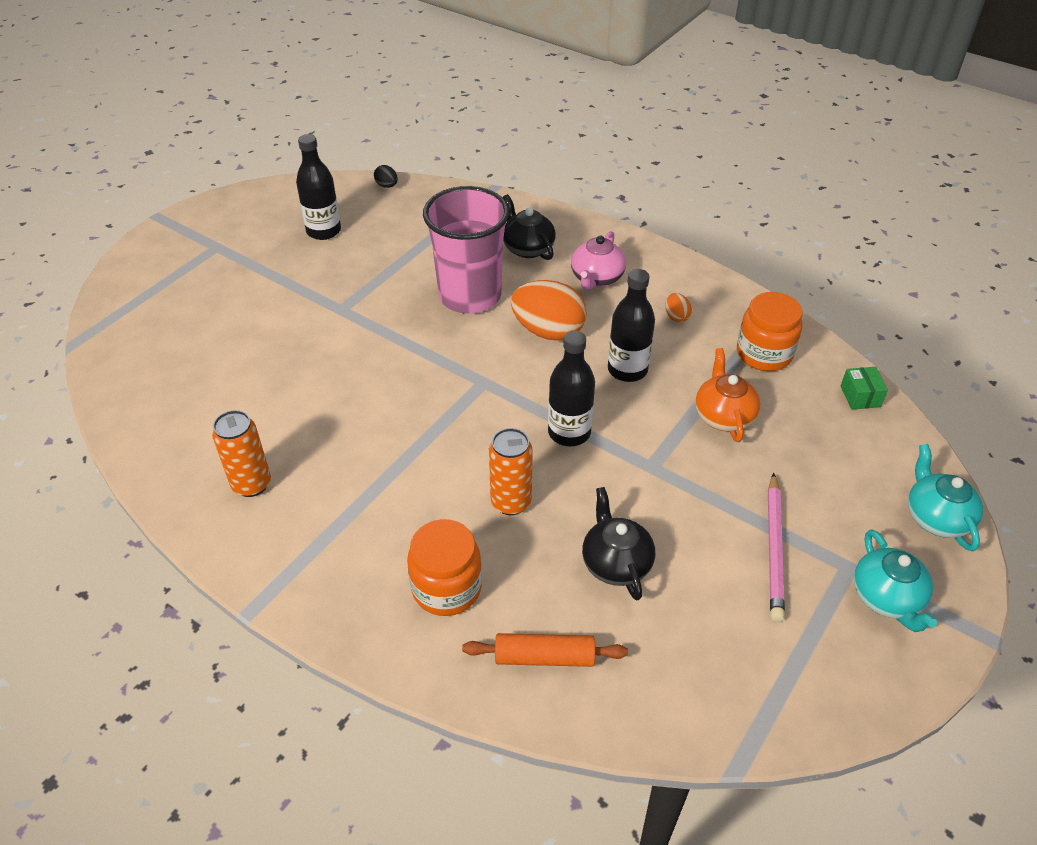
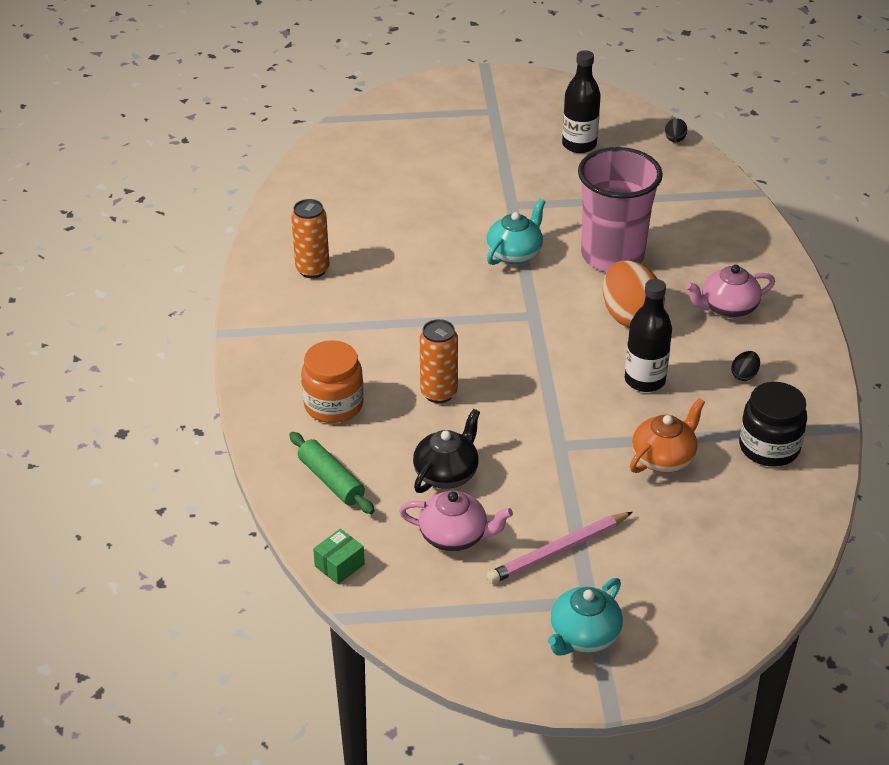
camera: 50 degrees right, 5 degrees down
(527, 248) = (709, 252): black teapot -> none
(544, 657) = (331, 480): orange rolling pin -> green rolling pin
(569, 432) = (539, 385): black bottle -> none
(676, 317) = (744, 375): orange egg -> black egg
(699, 609) = (455, 536): none -> pink teapot
(764, 354) = (769, 447): orange jar -> black jar
(860, 396) = (794, 528): green box -> green box (339, 565)
(936, 517) = (707, 633): turquoise teapot -> turquoise teapot (515, 253)

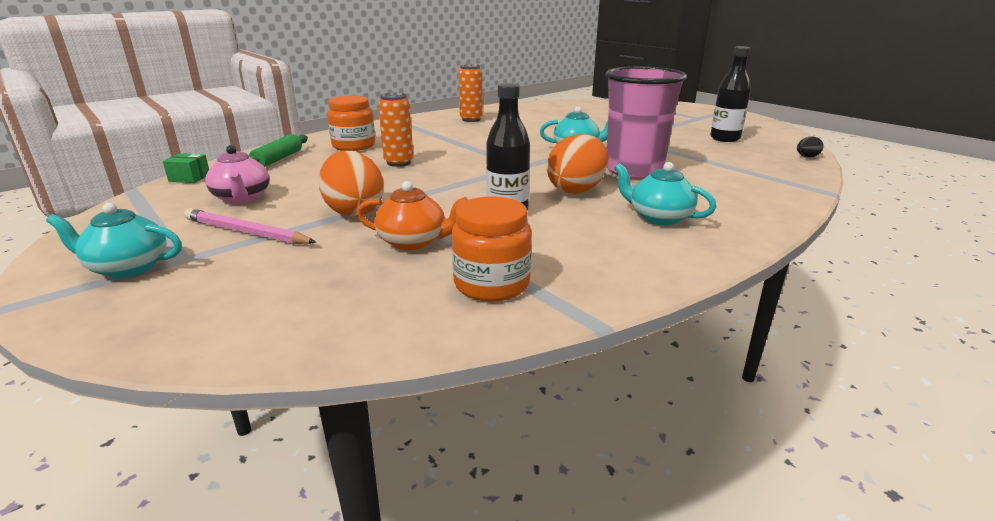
camera: 55 degrees right, 15 degrees down
(447, 473) = (313, 182): black teapot -> none
(562, 470) = (354, 211): none -> orange egg
(727, 308) = (658, 217): pink teapot -> turquoise teapot
(744, 375) = (581, 246): black egg -> none
(769, 447) = (491, 284): black jar -> orange jar

